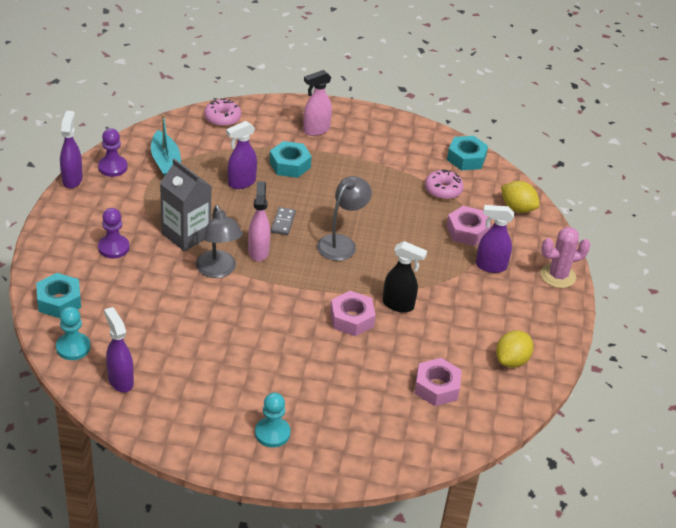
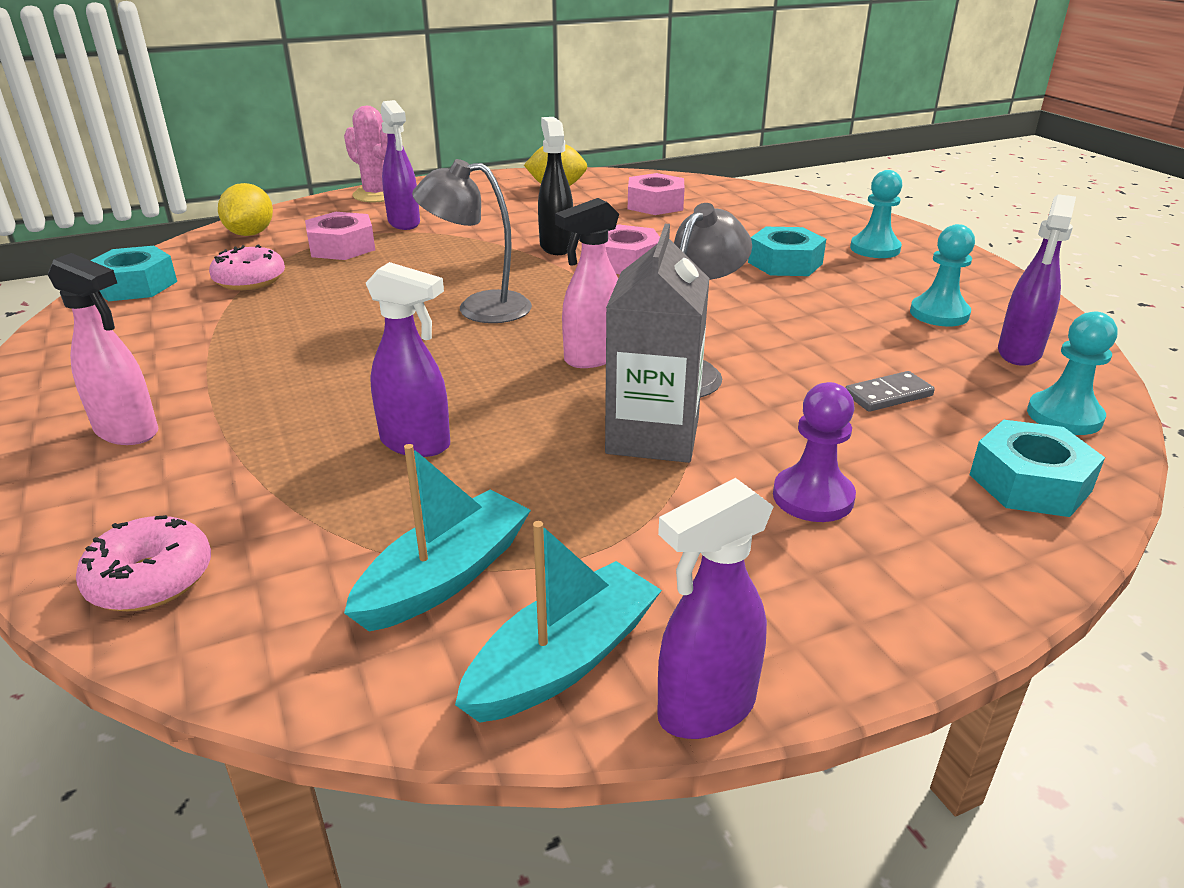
camera: 120 degrees left, 10 degrees down
(112, 167) = (563, 660): purple pawn -> turquoise boat
(178, 388) = (939, 314): none -> turquoise pawn
(283, 222) = (489, 363): grey domino -> grey domino (888, 395)
(290, 165) = (295, 416): turquoise nut -> turquoise nut (785, 263)

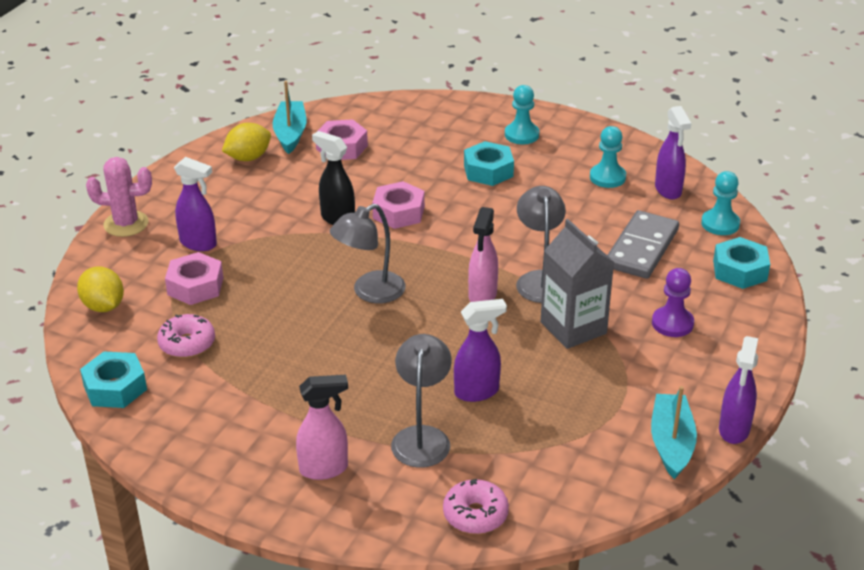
camera: 40 degrees left, 5 degrees up
(272, 456) = (422, 437): none -> grey lamp
(445, 576) = (586, 441): turquoise boat -> turquoise boat (290, 133)
(888, 395) = (641, 248): grey domino -> grey domino, size x2.00

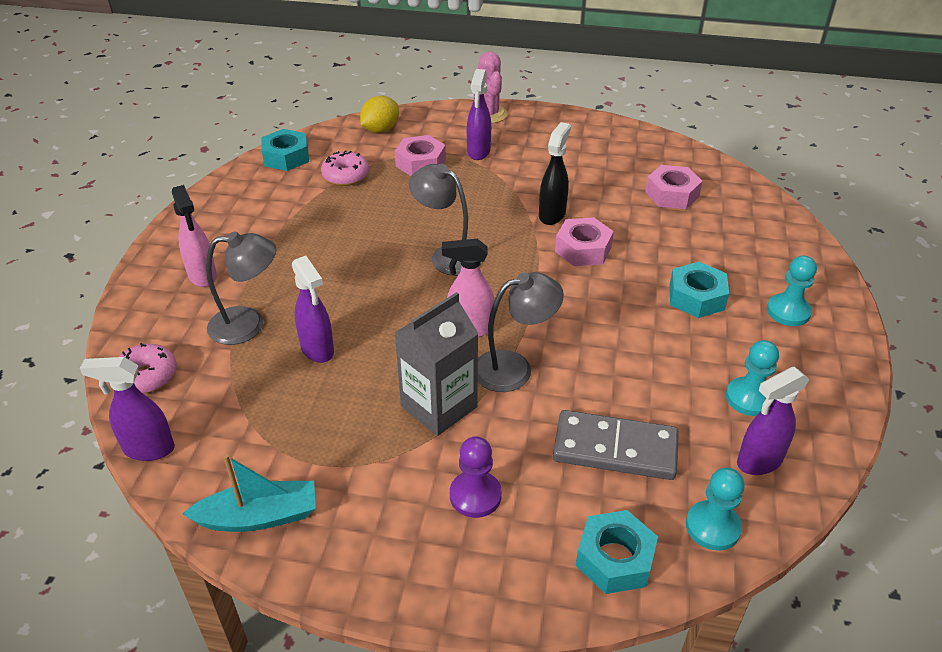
camera: 75 degrees right, 5 degrees up
(248, 158) = (618, 148): yellow lemon -> none
(290, 133) = (673, 161): turquoise boat -> none
(734, 430) = (288, 577): purple spray bottle -> purple spray bottle (148, 449)

